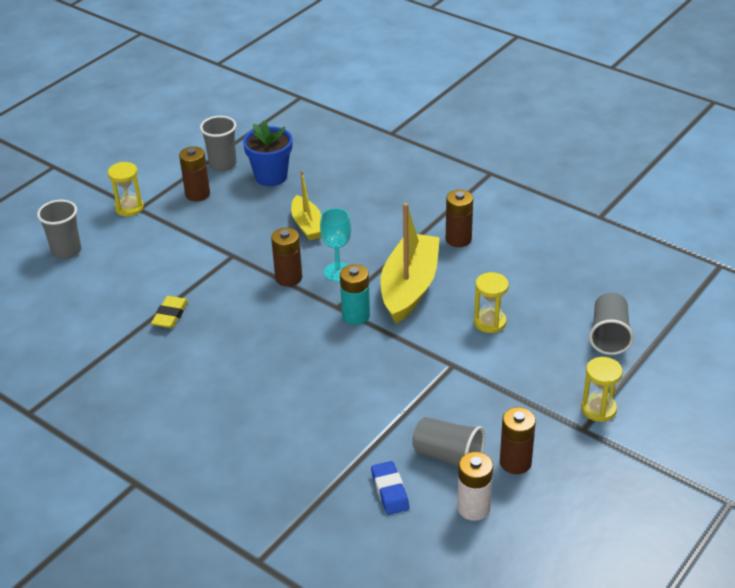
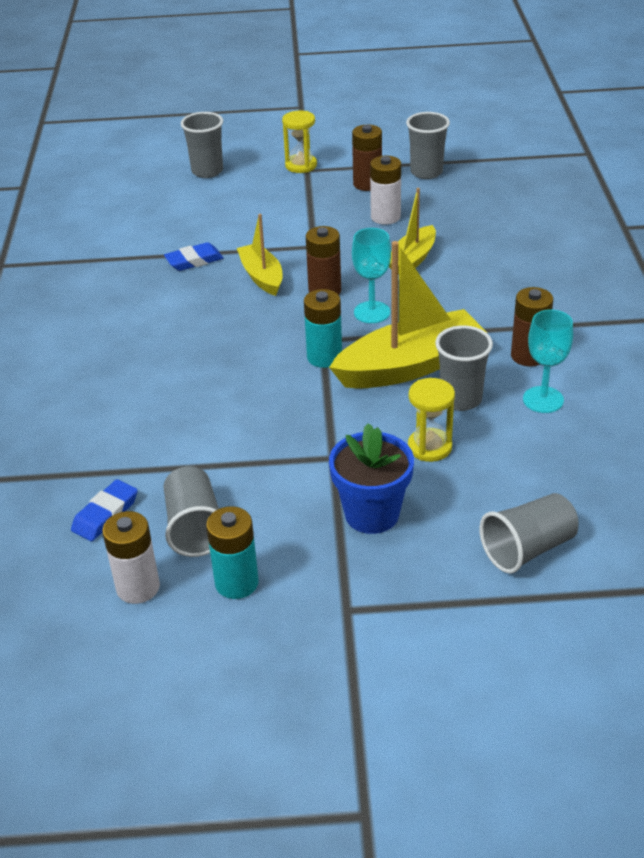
camera: 50 degrees right, 0 degrees up
(170, 315) = (194, 261): yellow eraser -> blue eraser
(234, 295) = (262, 277): none -> yellow boat
(246, 209) = (385, 217): none -> white battery
(271, 176) = (449, 203): blue flower pot -> blue flower pot (372, 514)
(464, 286) = (460, 399): none -> grey cup
(501, 257) = (543, 400): none -> turquoise goblet
(515, 462) = (236, 583): brown battery -> turquoise battery
(598, 409) = (394, 605): yellow hourglass -> none

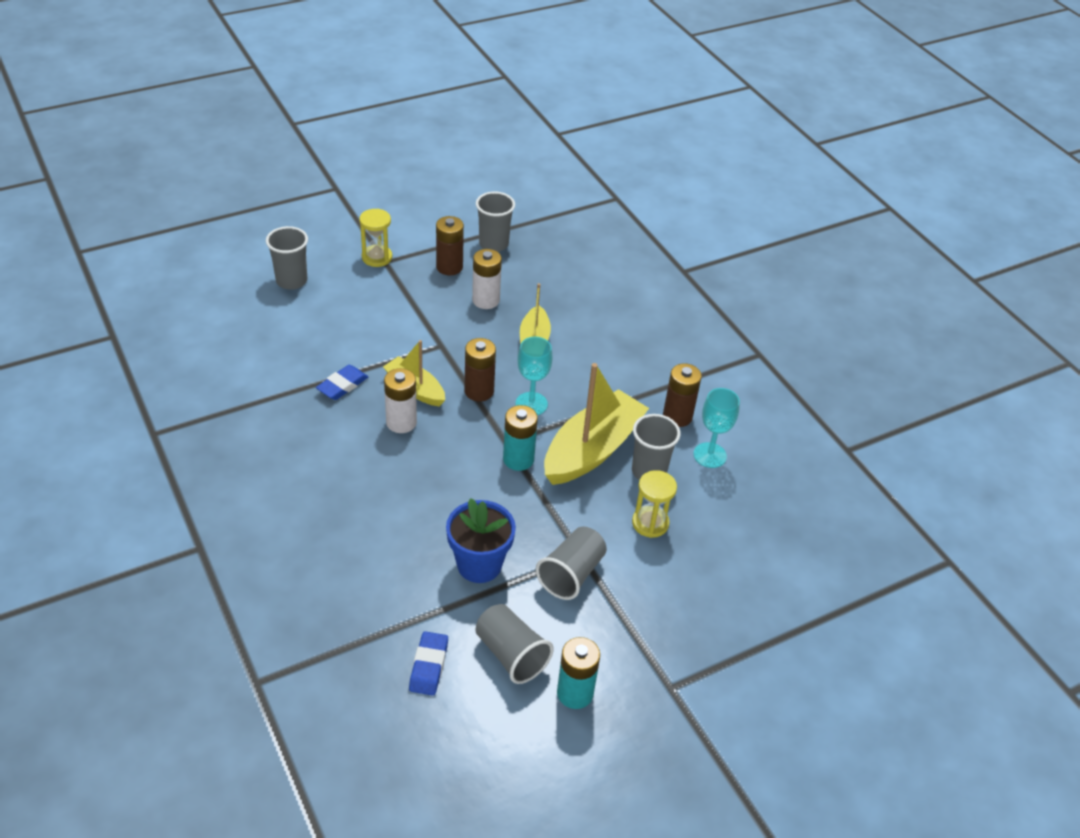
camera: 30 degrees left, 5 degrees up
(138, 587) = (499, 724): white battery -> white battery (401, 422)
(372, 514) = (641, 598): blue flower pot -> blue flower pot (479, 565)
(528, 549) = (768, 592): grey cup -> grey cup (571, 574)

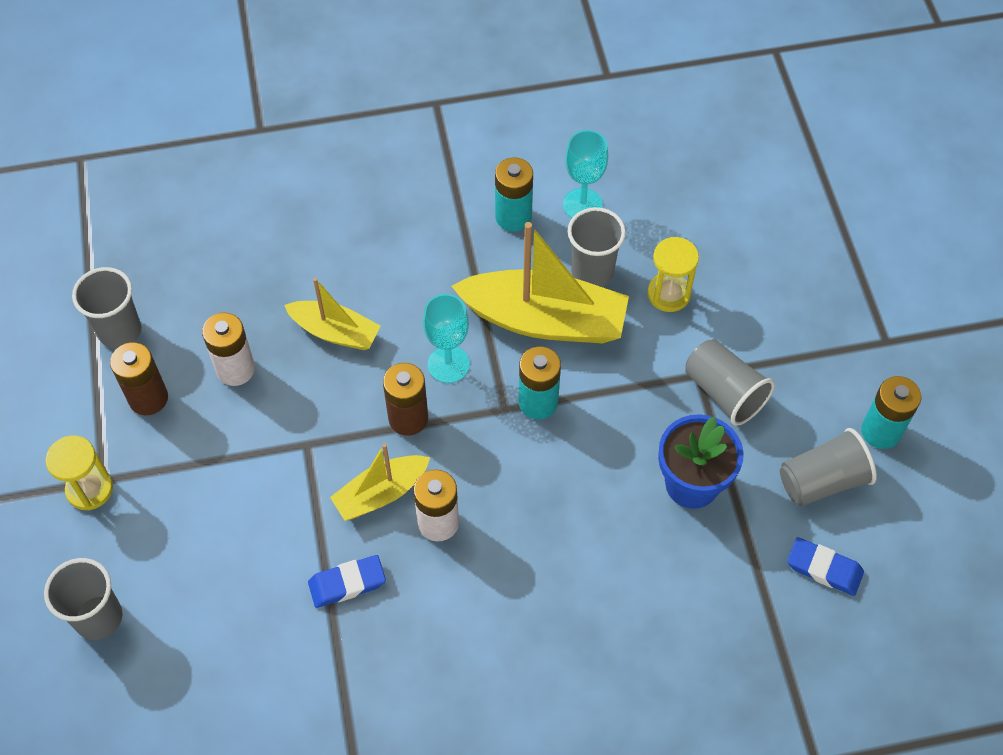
camera: 70 degrees left, 15 degrees up
(342, 385) = (347, 583): blue eraser -> blue eraser turned 75 degrees counterclockwise
(592, 450) = (544, 320): yellow boat -> yellow boat turned 135 degrees clockwise
(677, 416) = (513, 217): brown battery -> turquoise battery

